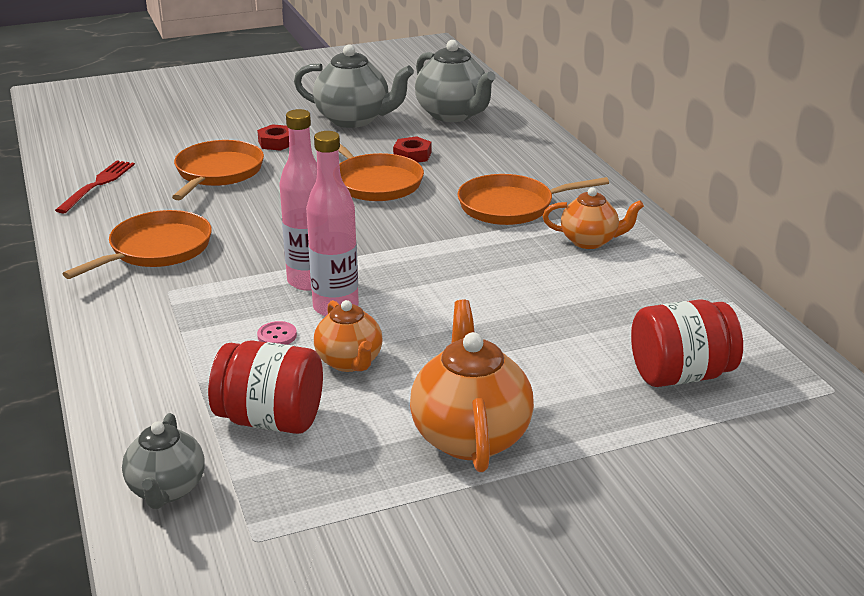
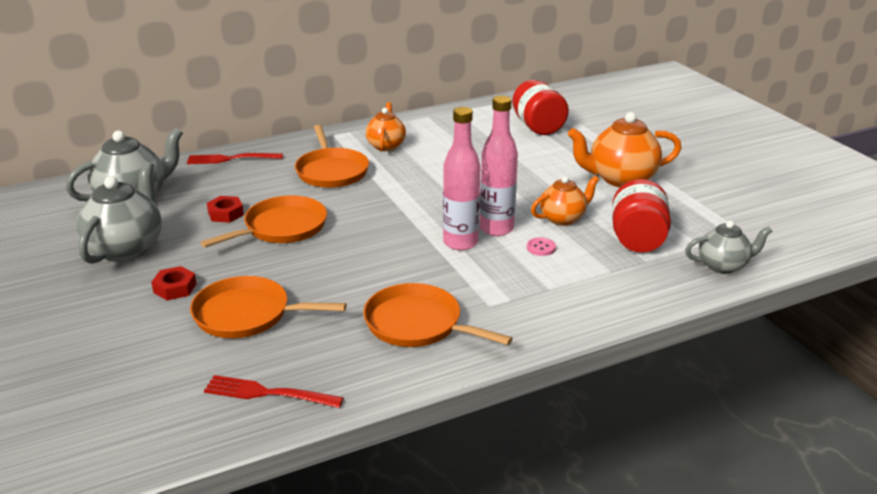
camera: 95 degrees left, 0 degrees up
(545, 152) = (231, 159): none -> red fork

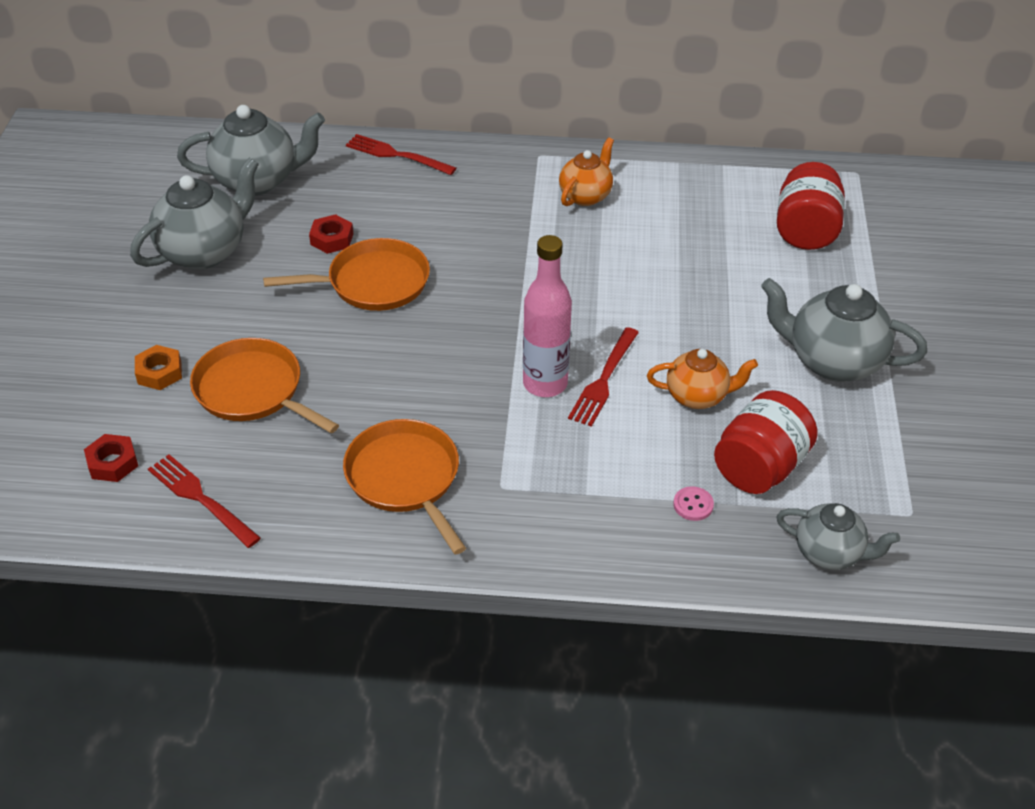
camera: 30 degrees right, 15 degrees up
(155, 329) = (159, 372): none -> orange nut
(175, 288) = (212, 325): red nut -> red nut (112, 463)
(331, 171) = (490, 215): orange pan -> none
(496, 229) = (604, 380): pink bottle -> red fork
(541, 248) = (630, 430): pink button -> pink button (693, 505)
(621, 179) = (832, 361): orange teapot -> grey teapot

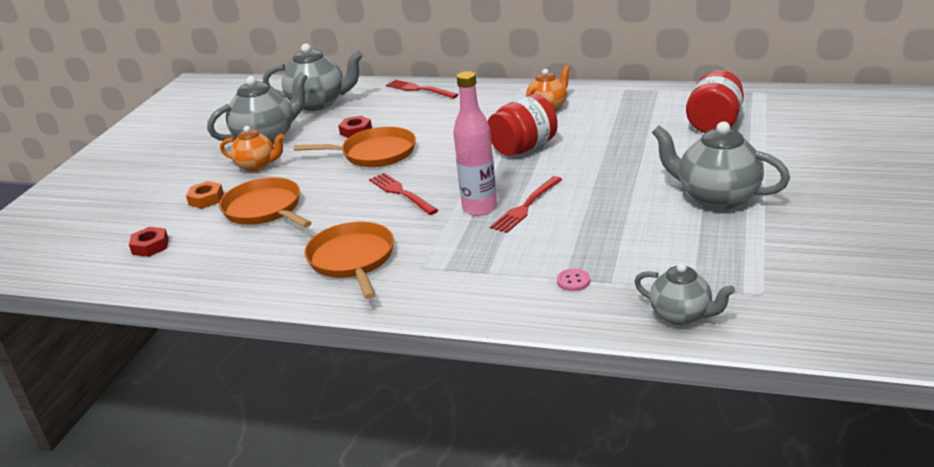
camera: 15 degrees right, 15 degrees down
(201, 499) = (200, 267): red fork -> red fork (401, 193)
(697, 396) = (598, 216): orange teapot -> orange teapot (257, 166)
(760, 467) = (636, 259): red jar -> red jar (524, 148)

